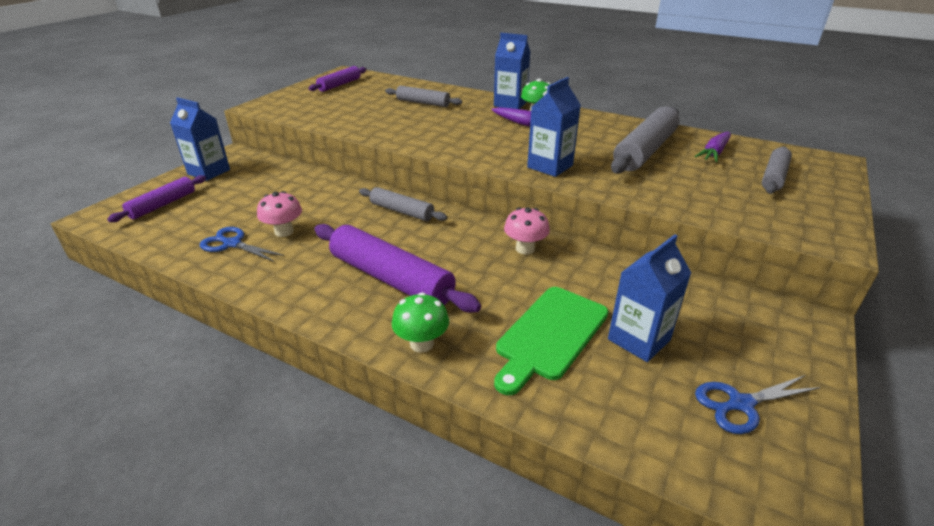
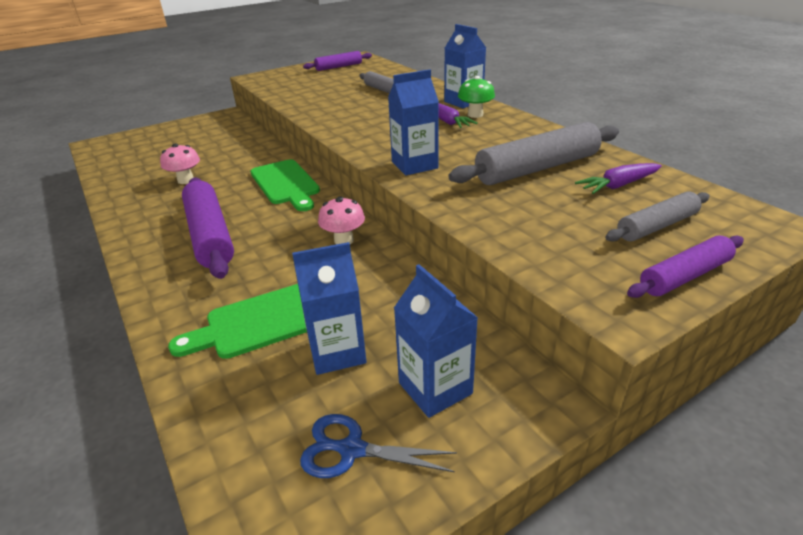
camera: 30 degrees right, 0 degrees up
(162, 205) = (139, 144): purple rolling pin -> purple rolling pin (684, 276)
(209, 172) = (194, 125): blue carton -> blue carton (435, 388)
(232, 244) = (144, 181): blue scissors -> none
(401, 211) = (285, 184): grey rolling pin -> green cutting board
(422, 343) = (167, 292): green mushroom -> none

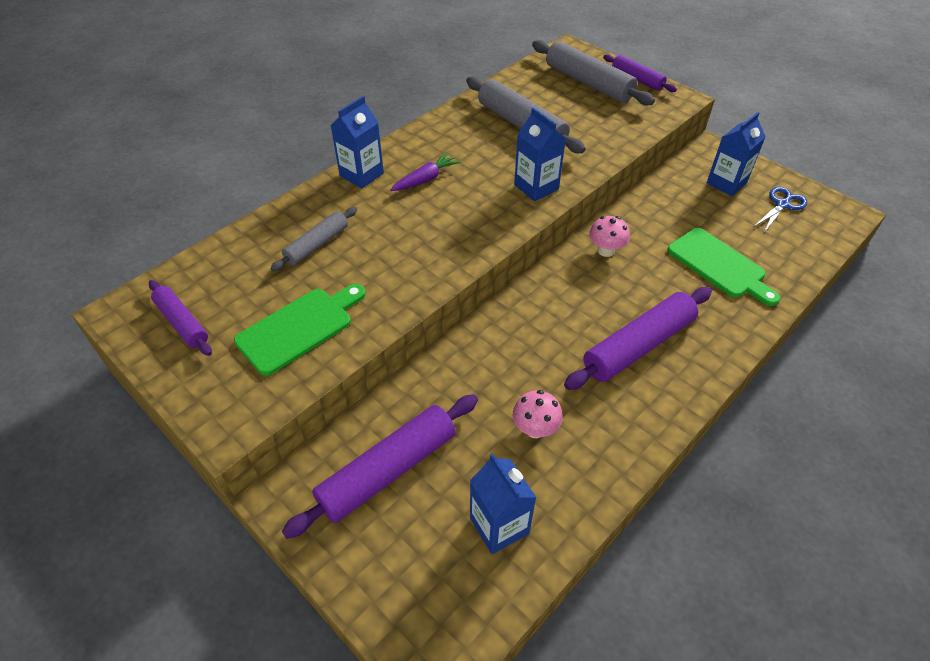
camera: 105 degrees left, 15 degrees up
(211, 137) = (388, 470): none -> purple rolling pin
(285, 184) = (517, 323): green cutting board -> green cutting board (299, 328)
(337, 352) = (725, 224): blue carton -> blue carton (499, 525)
(351, 449) = (782, 204): blue scissors -> blue scissors turned 135 degrees counterclockwise
(475, 114) = (402, 163): green mushroom -> none
(618, 185) = (538, 92): purple carrot -> none
(657, 226) = (588, 83): grey rolling pin -> grey rolling pin, size x1.71

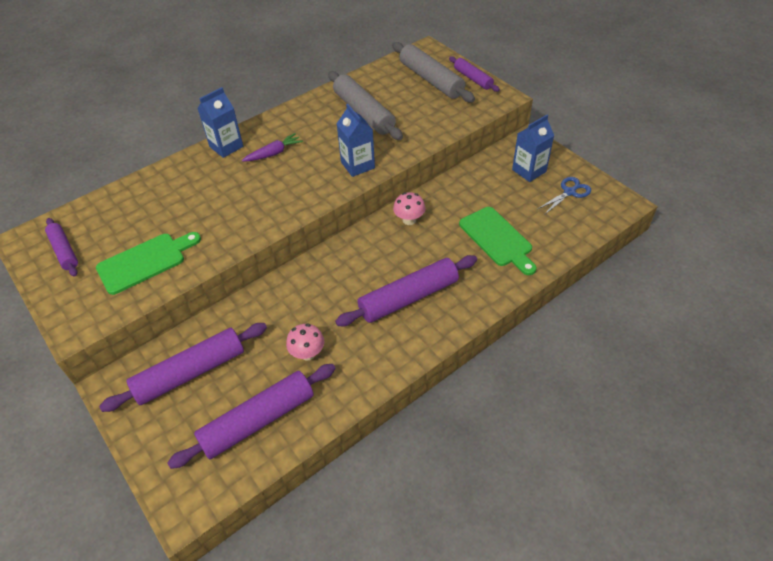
camera: 10 degrees right, 0 degrees up
(317, 245) = (176, 199): grey rolling pin -> none
(499, 525) = (258, 420): blue carton -> purple rolling pin

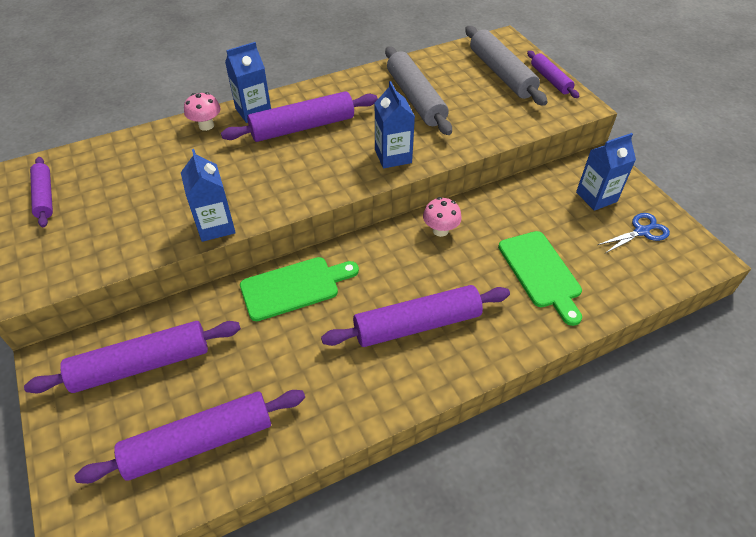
camera: 10 degrees right, 0 degrees up
(145, 262) = (125, 225): green cutting board -> green cutting board (294, 287)
(224, 248) = (215, 226): none -> blue carton
(274, 153) = (303, 127): purple carrot -> purple rolling pin
(307, 353) = (280, 369): pink mushroom -> pink mushroom (206, 125)

